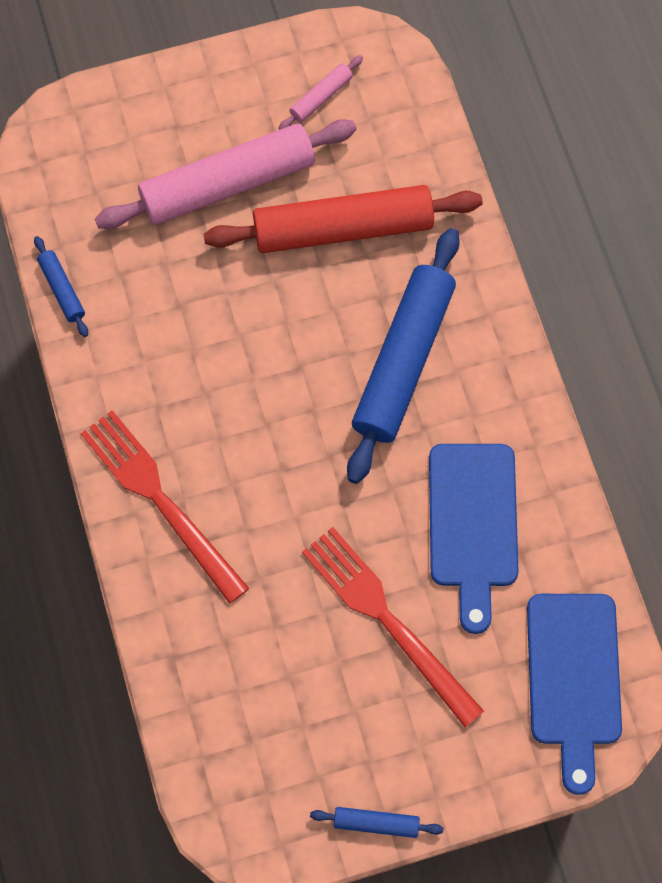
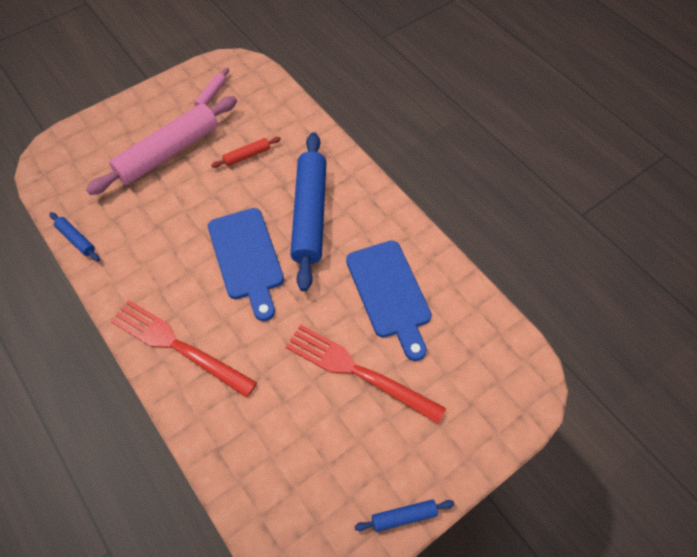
camera: 20 degrees left, 10 degrees down
(343, 228) = (247, 155): red rolling pin -> red rolling pin, size x0.43
(573, 678) = (494, 366): blue cutting board -> blue cutting board (247, 258)

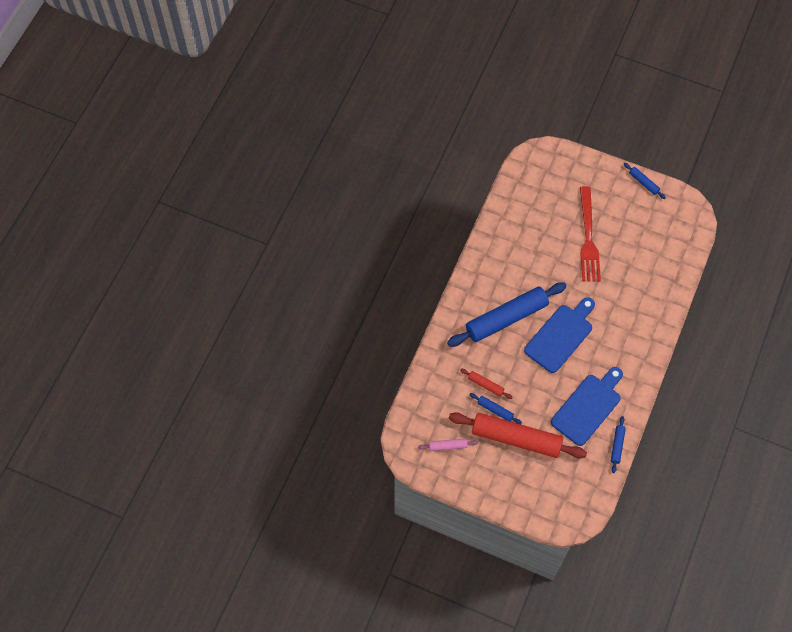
camera: 120 degrees left, 5 degrees up
(168, 152) = (516, 438): pink rolling pin -> red rolling pin
(178, 346) = (638, 336): red fork -> none
(213, 150) = (495, 410): none -> blue rolling pin
(389, 293) = (531, 246): blue cutting board -> blue cutting board (588, 407)

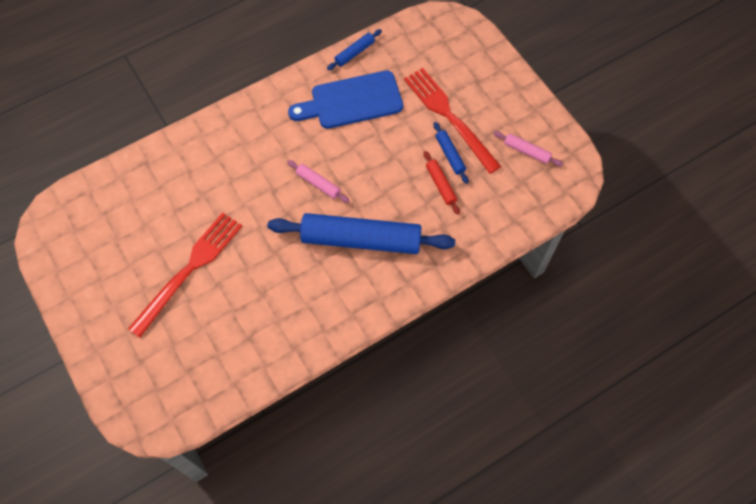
camera: 145 degrees left, 0 degrees up
(516, 438) = (449, 116): red rolling pin -> red fork
(560, 336) = (318, 184): blue cutting board -> pink rolling pin
(643, 183) = (62, 293): blue rolling pin -> none

